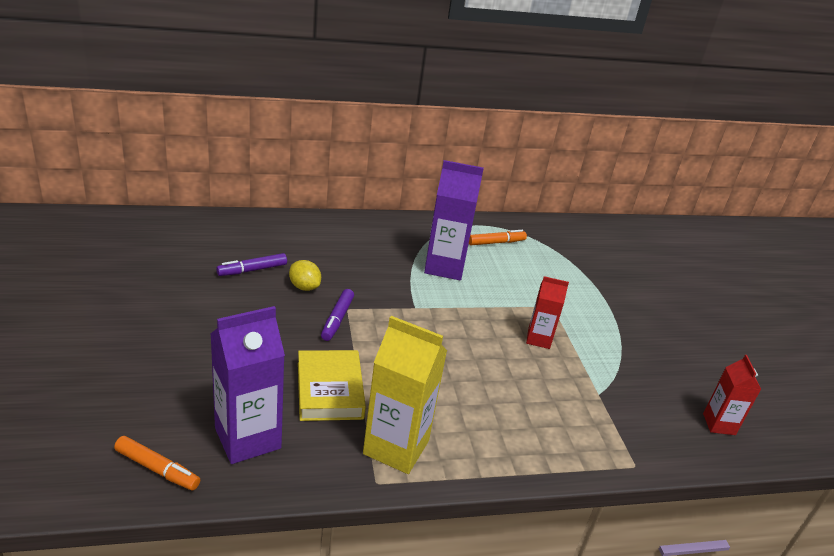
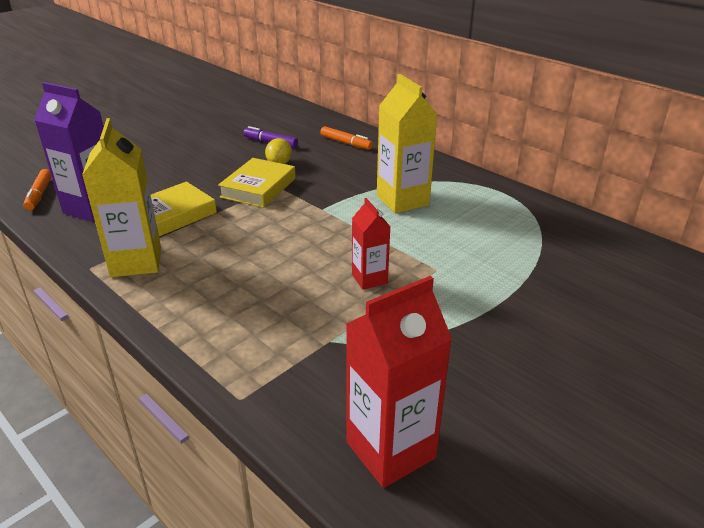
camera: 60 degrees right, 0 degrees up
(337, 319) = (258, 188): purple marker -> yellow book
(444, 267) = (402, 200): purple carton -> yellow carton
(496, 242) = (489, 209): orange marker -> orange marker (346, 143)
(719, 424) = (390, 450): red carton -> red carton, size x1.72

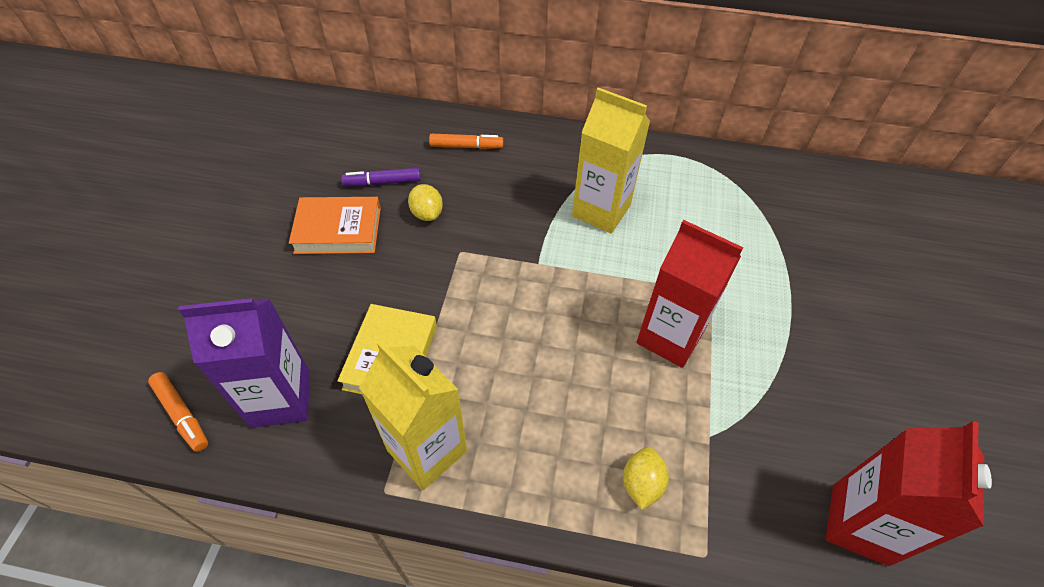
camera: 35 degrees left, 20 degrees up
(217, 154) = (338, 230): none -> orange book
(246, 340) = (641, 484): none -> yellow lemon
(258, 188) = (442, 264): yellow book -> none
(369, 279) = (670, 337): red carton -> red carton, size x1.72

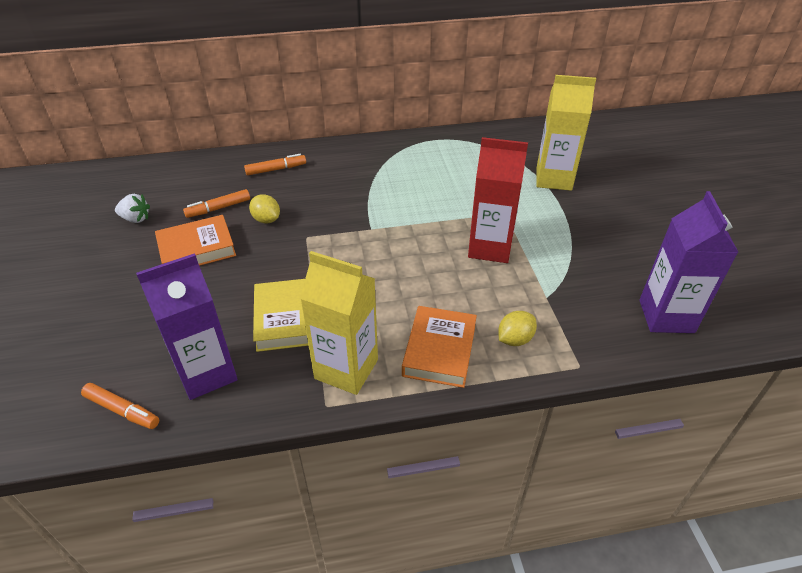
camera: 20 degrees left, 10 degrees down
(293, 171) = (136, 219): none -> white strawberry
(382, 182) = (218, 208): purple marker -> orange marker
(543, 465) = (440, 350): none -> orange book
(601, 211) = (401, 185): yellow carton -> yellow carton (553, 179)
(641, 484) = (515, 339): yellow lemon -> yellow lemon turned 60 degrees clockwise
(860, 524) = (666, 316): red carton -> purple carton

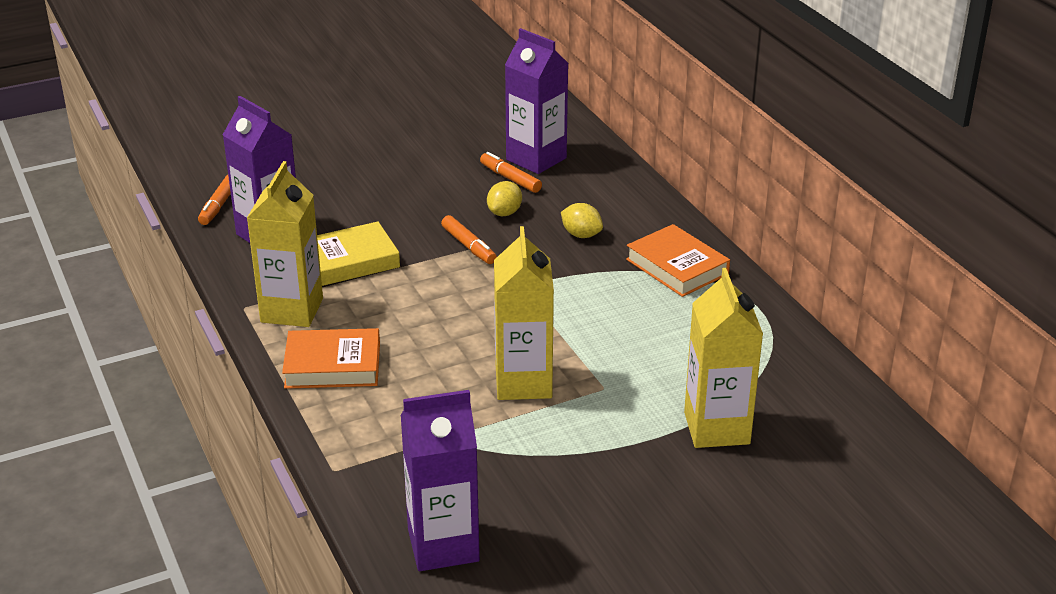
camera: 75 degrees right, 10 degrees down
(136, 219) = (469, 137): white strawberry -> none
(197, 249) = (436, 184): orange book -> orange book (677, 267)
(199, 191) = (536, 159): none -> purple carton
(276, 169) = (606, 196): orange marker -> orange marker (468, 246)
(490, 247) = (523, 382): red carton -> yellow carton
(515, 339) = (364, 417): yellow lemon -> yellow lemon (581, 235)

